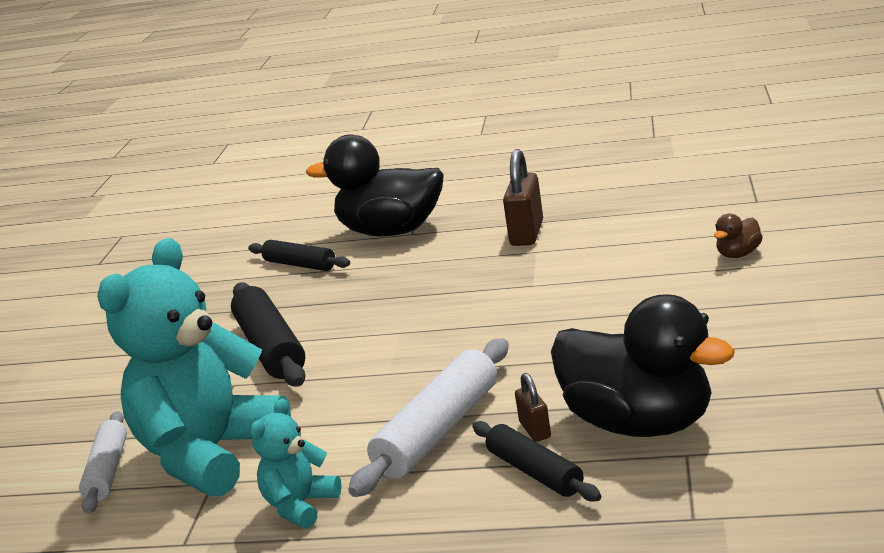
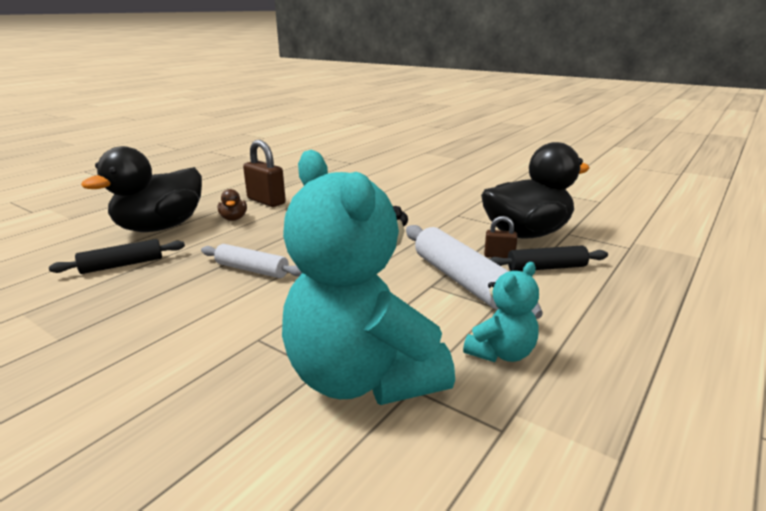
camera: 65 degrees left, 0 degrees up
(108, 471) = (301, 454): white rolling pin -> white rolling pin (252, 270)
(271, 348) = (231, 307): black rolling pin -> none
(300, 506) = (501, 353): turquoise teddy bear -> turquoise teddy bear turned 105 degrees counterclockwise
(738, 254) = (395, 177): brown duck -> brown duck (234, 219)

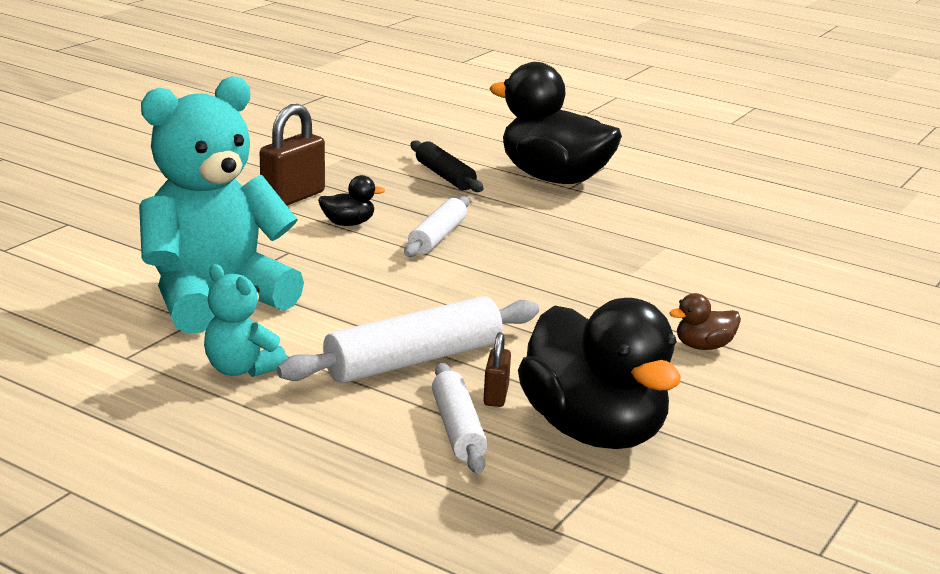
camera: 85 degrees right, 0 degrees up
(204, 308) = (348, 223): none -> black duck
(234, 219) = (596, 214): brown duck -> brown duck (703, 346)
(266, 201) = (675, 228): brown padlock -> brown padlock (293, 197)
(546, 268) = (457, 429): black rolling pin -> white rolling pin

